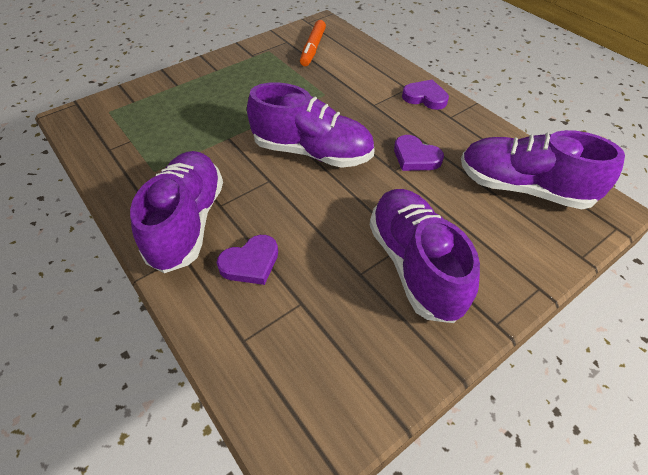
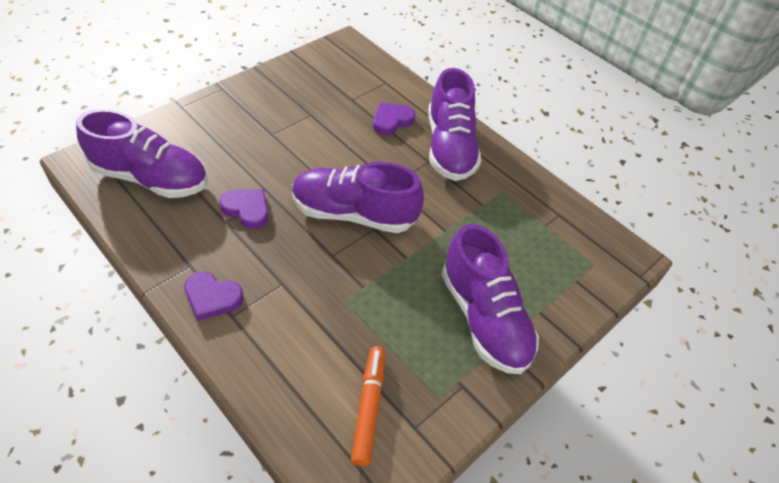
camera: 170 degrees right, 0 degrees up
(415, 265) = (270, 119): purple shoe -> purple shoe (484, 318)

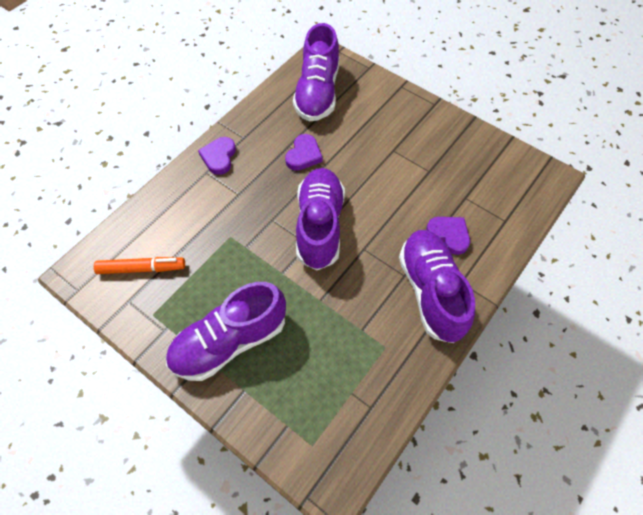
camera: 85 degrees right, 10 degrees up
(449, 147) = (431, 291): purple shoe -> purple shoe turned 90 degrees clockwise

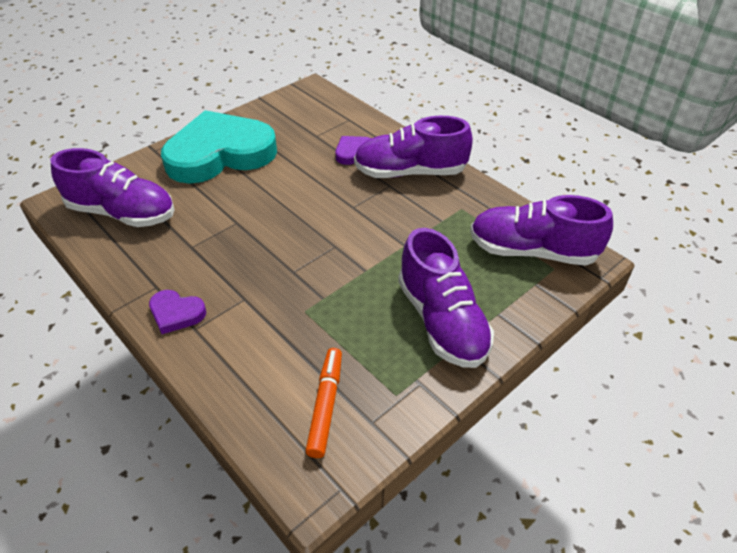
camera: 80 degrees left, 15 degrees down
(303, 155) = (212, 235): purple heart -> none
(319, 226) = (315, 234): purple shoe -> purple shoe (532, 251)
(411, 131) = (220, 154): none -> turquoise heart

